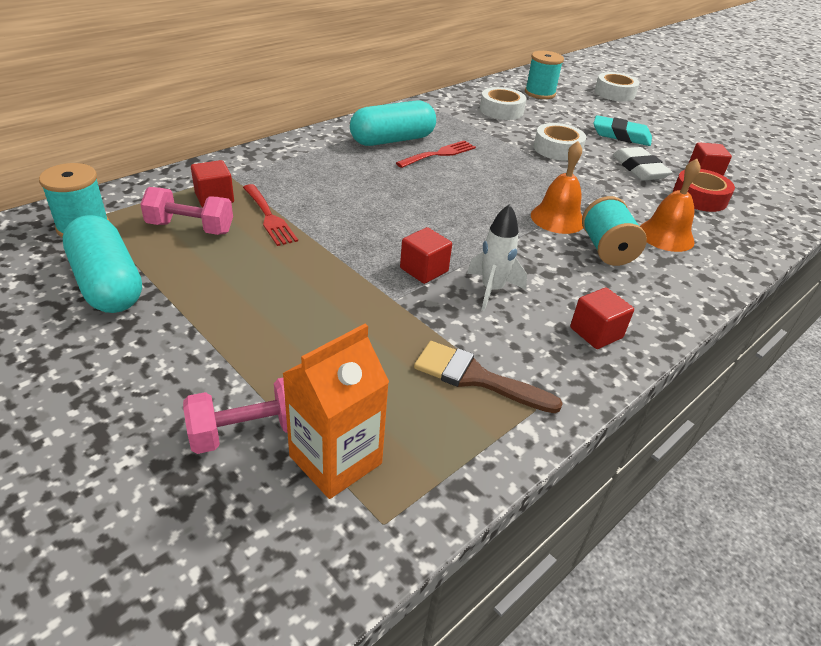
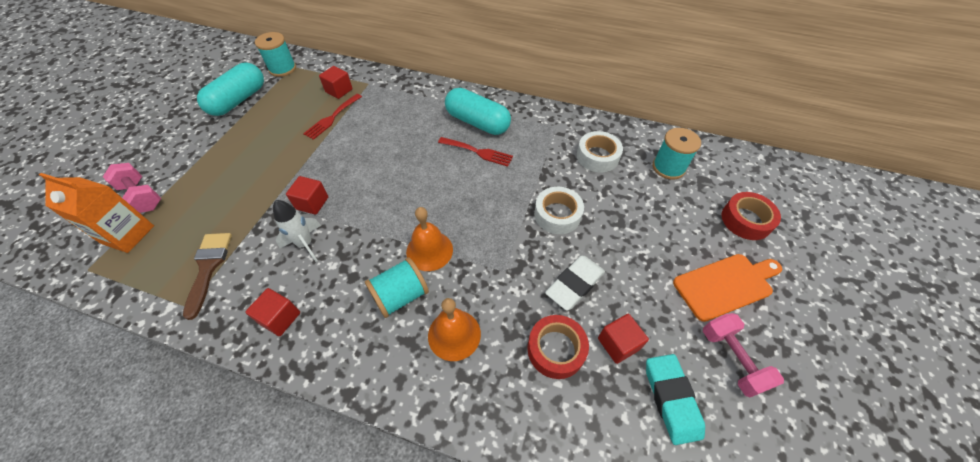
camera: 65 degrees right, 15 degrees up
(190, 228) = (302, 98): pink dumbbell -> pink dumbbell (731, 359)
(614, 93) = (746, 220): white tape -> red tape
(621, 136) = (638, 252): turquoise eraser -> turquoise eraser (671, 399)
(669, 121) = (726, 285): none -> orange cutting board

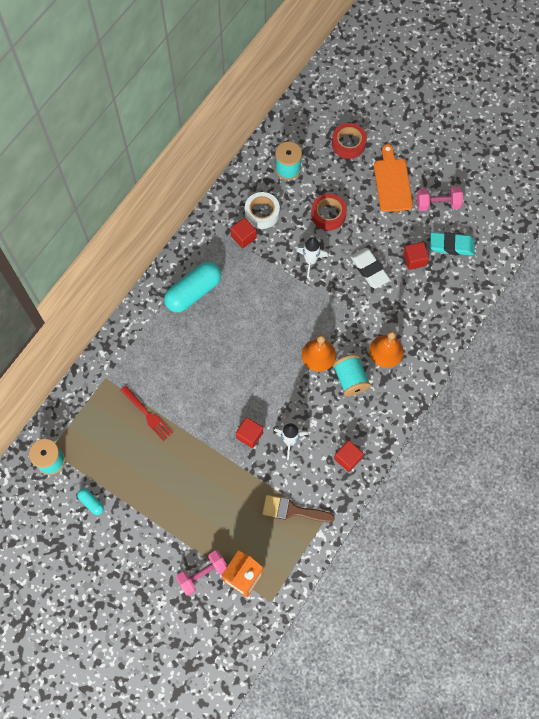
camera: 75 degrees left, 15 degrees up
(238, 100) = (91, 502): turquoise capsule -> turquoise capsule, size x0.46
(339, 91) = (108, 406): red cube -> red cube (243, 237)
(478, 152) = (230, 300): red fork -> none
(556, 349) = (409, 295): red tape -> red tape (328, 214)
(557, 215) = (310, 261): white tape -> white rocket

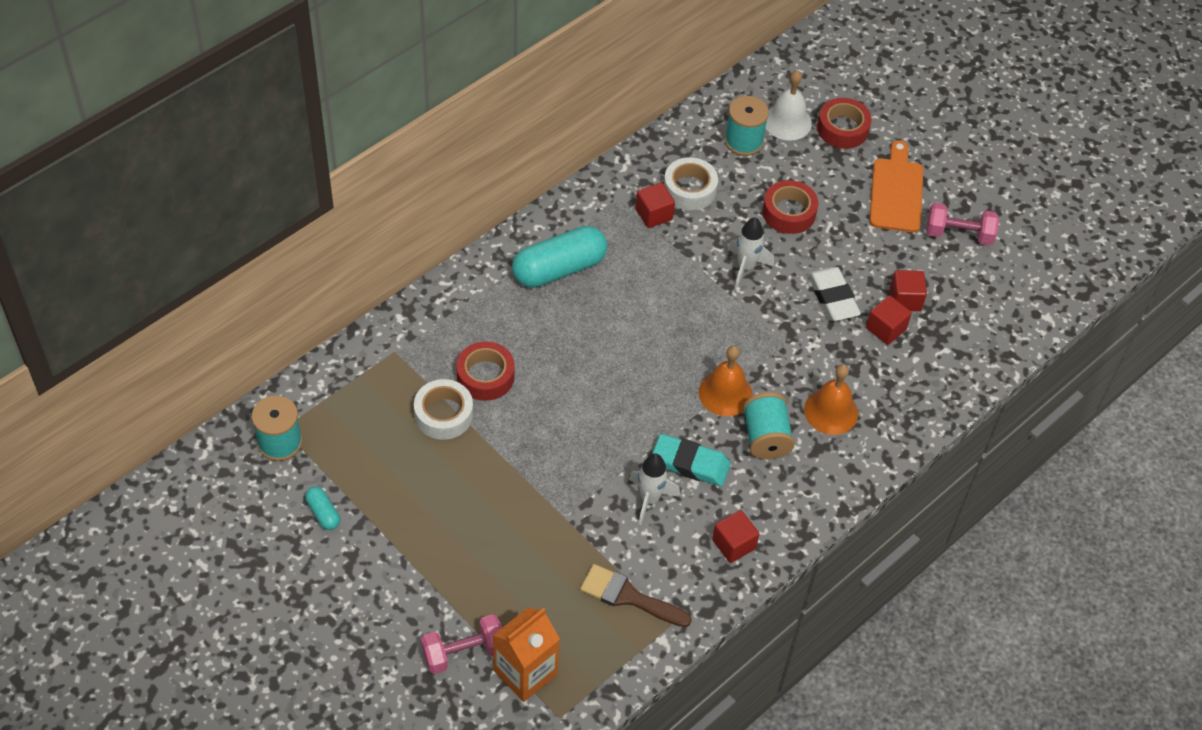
camera: 10 degrees right, 15 degrees down
(148, 415) = (443, 414): red fork -> white tape
(167, 381) = (485, 376): none -> red tape
(249, 435) = (590, 477): red cube -> red cube (886, 329)
(312, 147) = (787, 122): none -> white bell
(451, 245) = (967, 293): turquoise eraser -> turquoise eraser (690, 463)

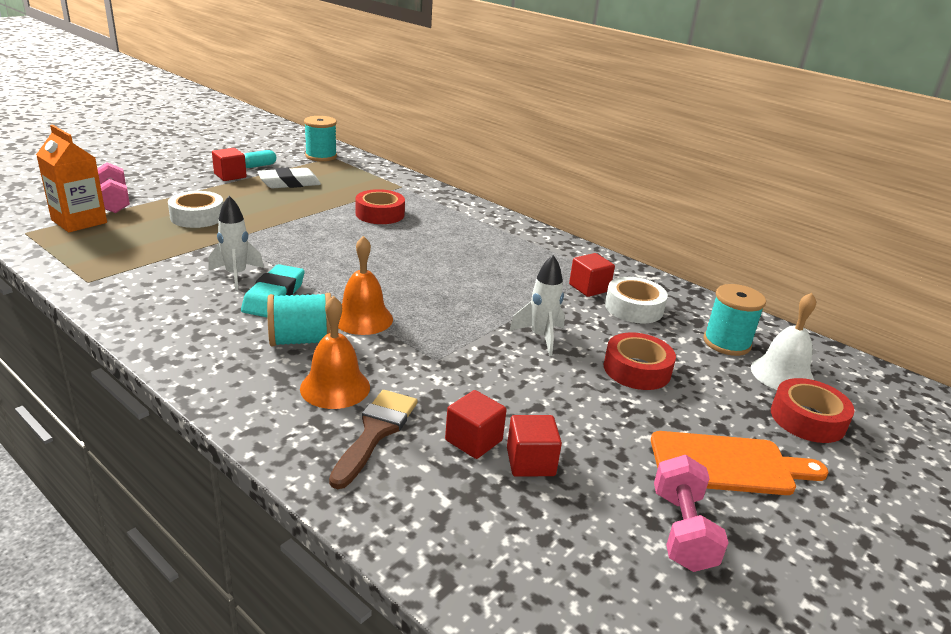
camera: 85 degrees right, 25 degrees down
(443, 414) = (341, 200): white tape -> white tape (197, 217)
(559, 269) = (502, 243): turquoise capsule -> none
(628, 597) = (130, 262): brown brush -> brown brush (375, 432)
(733, 544) = (165, 316): red cube -> red cube (230, 176)
(832, 297) = (515, 397): white eraser -> white eraser (289, 183)

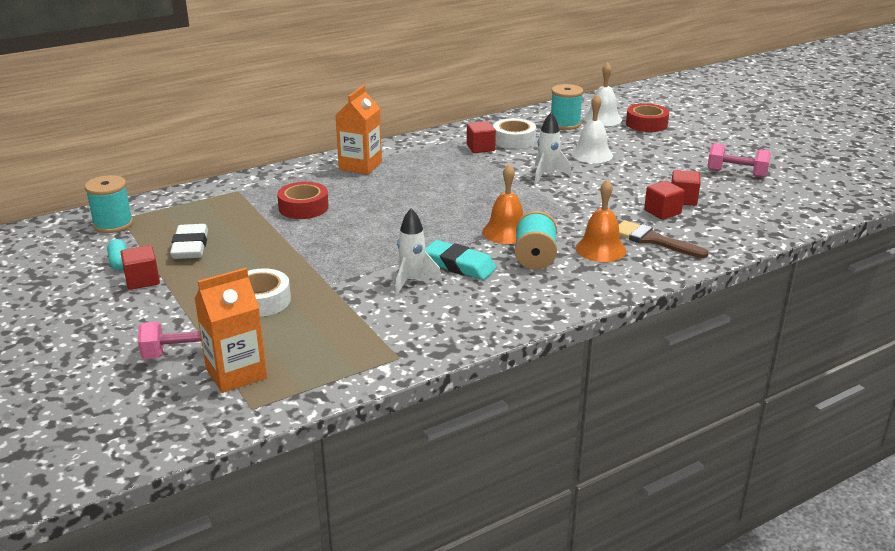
camera: 70 degrees left, 0 degrees up
(488, 229) = (360, 166): none -> orange carton
(637, 370) = (592, 154): red tape -> white bell
(728, 464) = (685, 152): orange cutting board -> none

